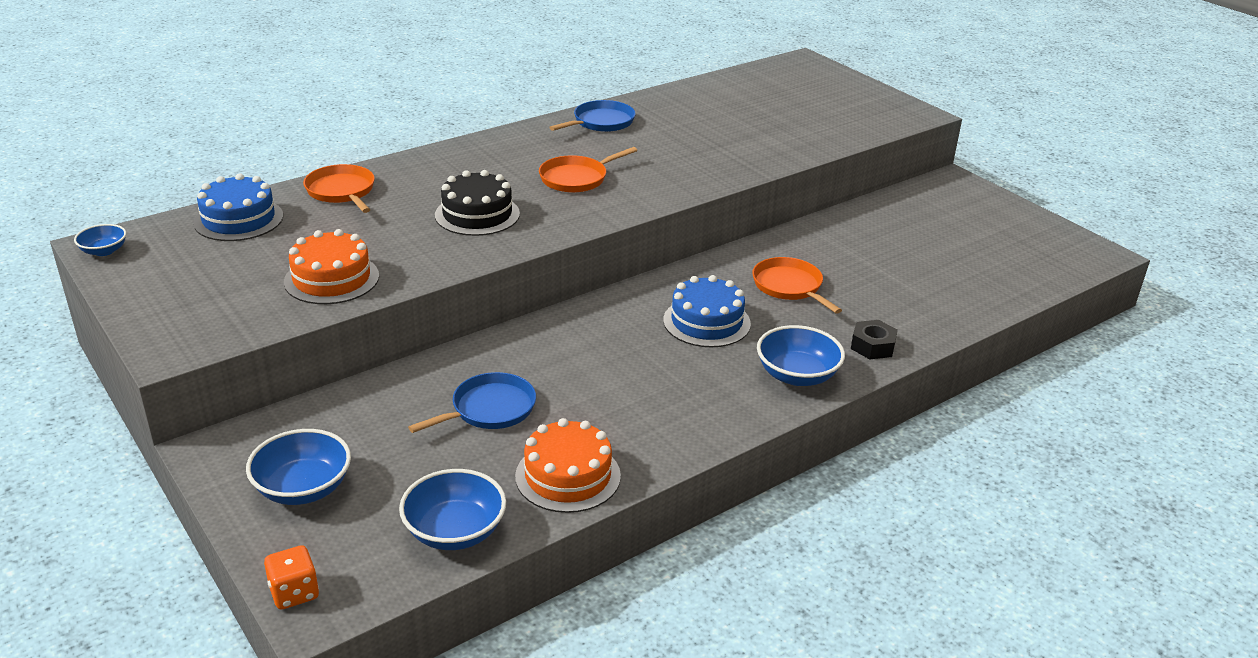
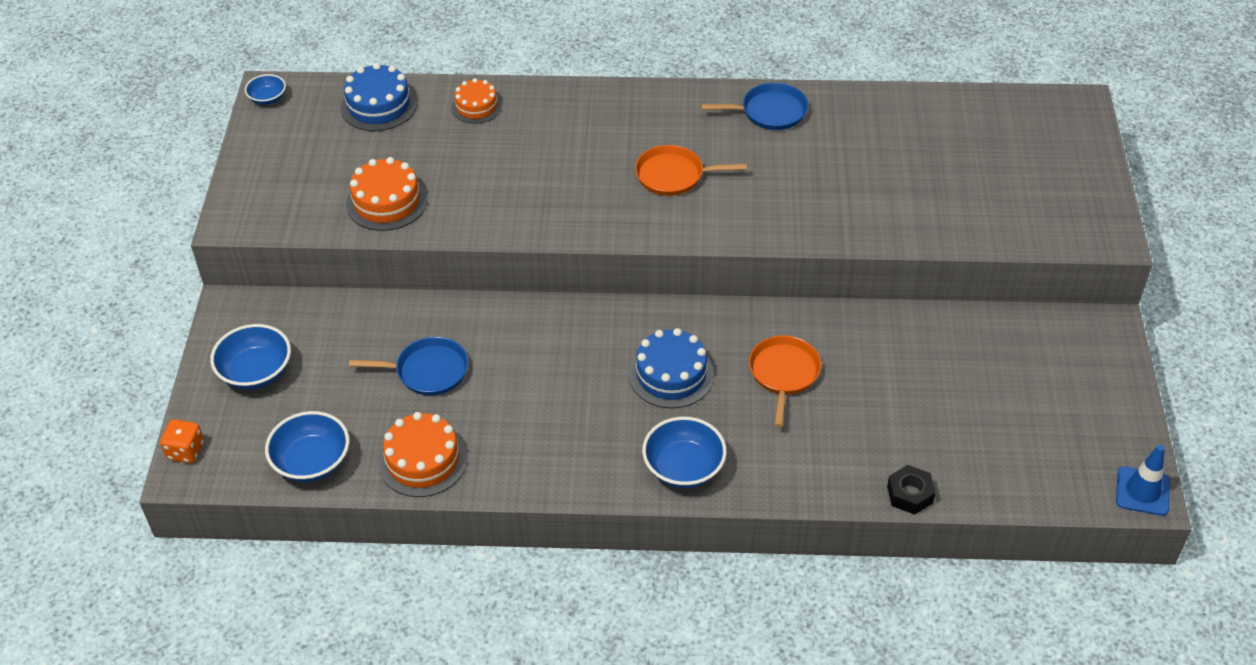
camera: 40 degrees right, 15 degrees up
(341, 191) = (476, 106): orange pan -> orange cake
(477, 214) = (552, 181): black cake -> none
(872, 346) = (781, 474): black nut -> black nut (910, 494)
(1097, 252) = (1142, 491): none -> blue traffic cone

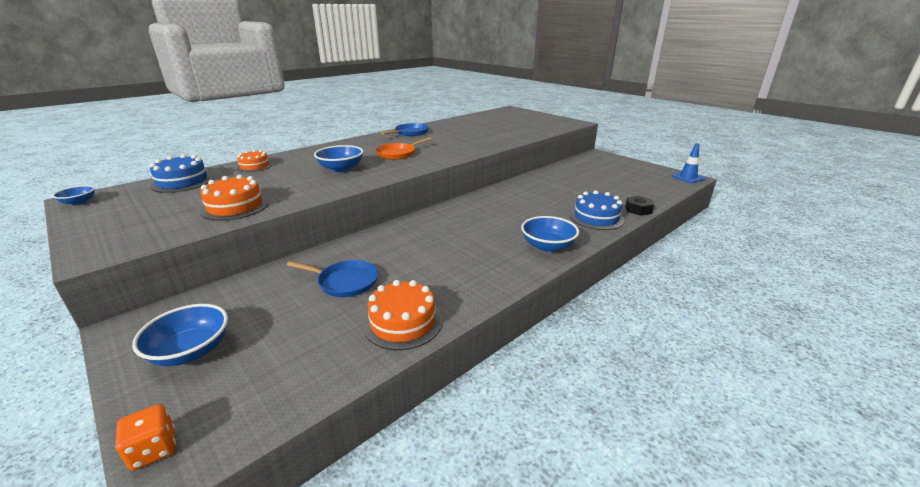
camera: 45 degrees left, 20 degrees down
(312, 462) = (312, 374): blue bowl -> blue bowl (341, 169)
(428, 371) = (345, 282): blue pan -> blue pan turned 60 degrees clockwise
(671, 374) = (484, 222): blue cake -> blue cake (596, 218)
(783, 373) = (528, 202): orange pan -> none

